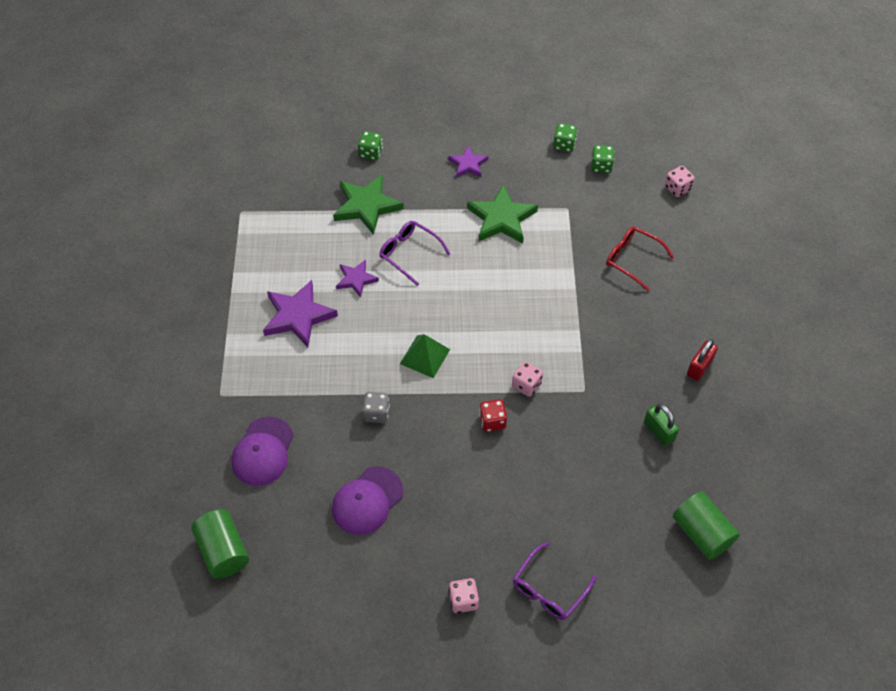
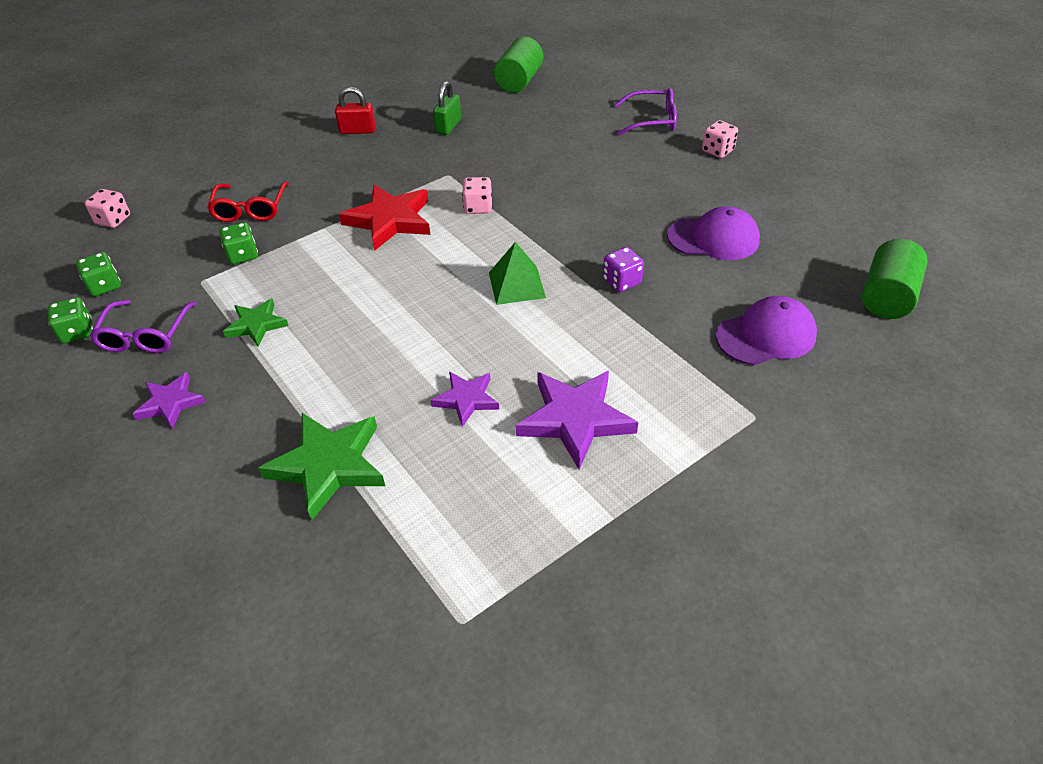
camera: 125 degrees left, 10 degrees down
(371, 153) = (208, 529): green dice -> green dice (243, 255)
(376, 413) = (621, 281): grey dice -> purple dice
(409, 254) = (381, 374): purple glasses -> purple glasses (145, 335)
(492, 421) = (541, 208): red dice -> none
(501, 218) = (256, 325): green star -> green star, size x0.59
(554, 327) = (390, 220): none -> red star

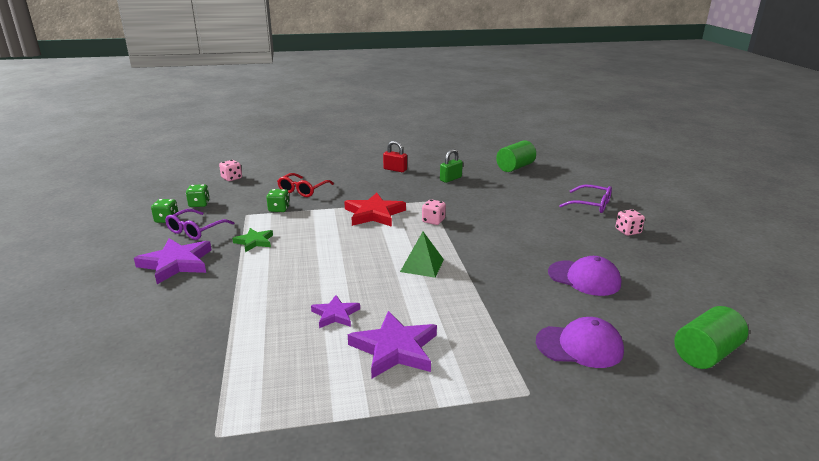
camera: 25 degrees right, 20 degrees down
(170, 403) = (176, 263): purple star -> purple star, size x1.71
(328, 465) = (224, 320): green star -> none
(621, 281) = (495, 283): purple dice -> none

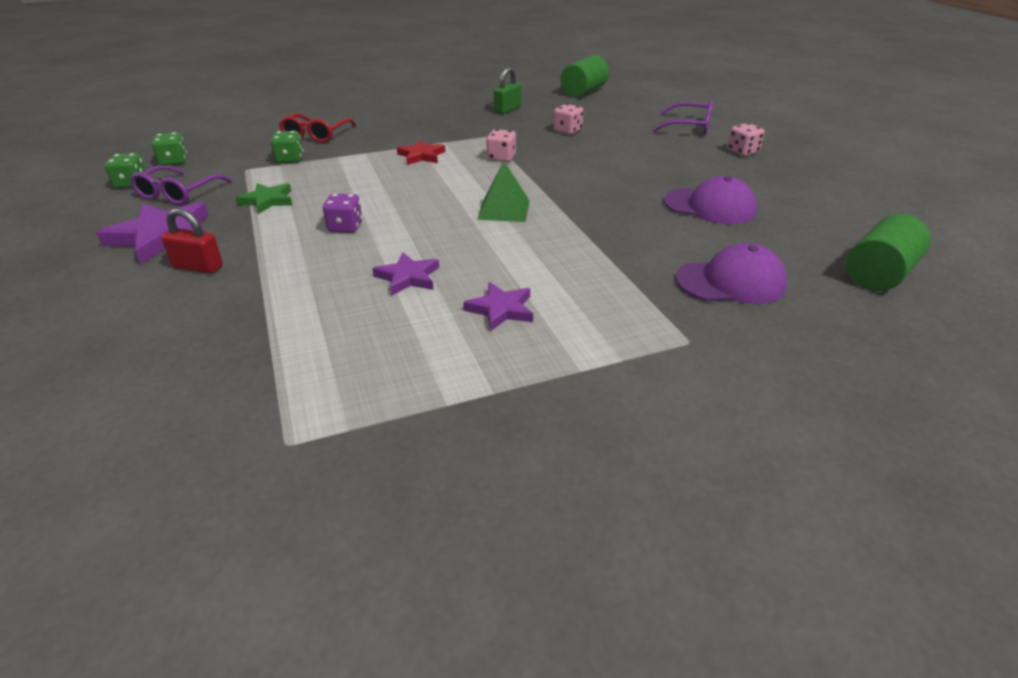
camera: 10 degrees left, 10 degrees up
(231, 178) = (211, 127): pink dice -> pink dice (567, 131)
(302, 269) = (345, 227): none -> purple dice
(374, 214) = (421, 156): red star -> red star, size x0.59
(395, 169) = (432, 103): red padlock -> red padlock (198, 267)
(395, 349) = (501, 309): purple star -> purple star, size x0.59

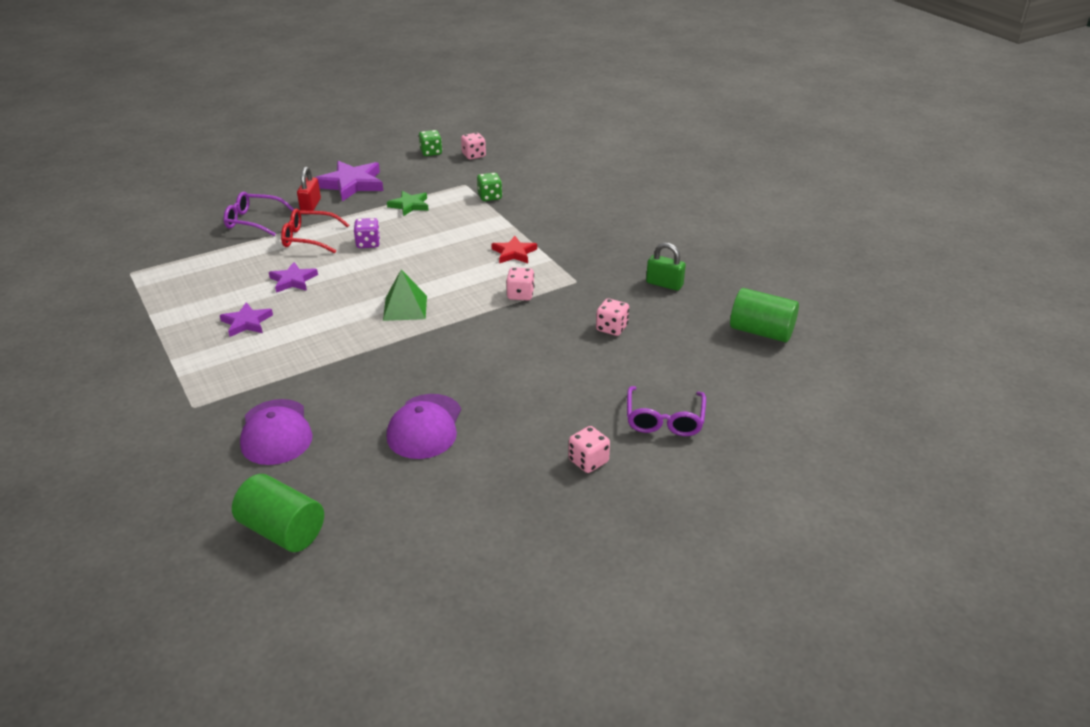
camera: 80 degrees right, 0 degrees up
(173, 161) = (473, 155): green dice -> pink dice
(179, 193) = (418, 172): purple glasses -> purple glasses (254, 221)
(316, 135) = (548, 196): red glasses -> red glasses (309, 238)

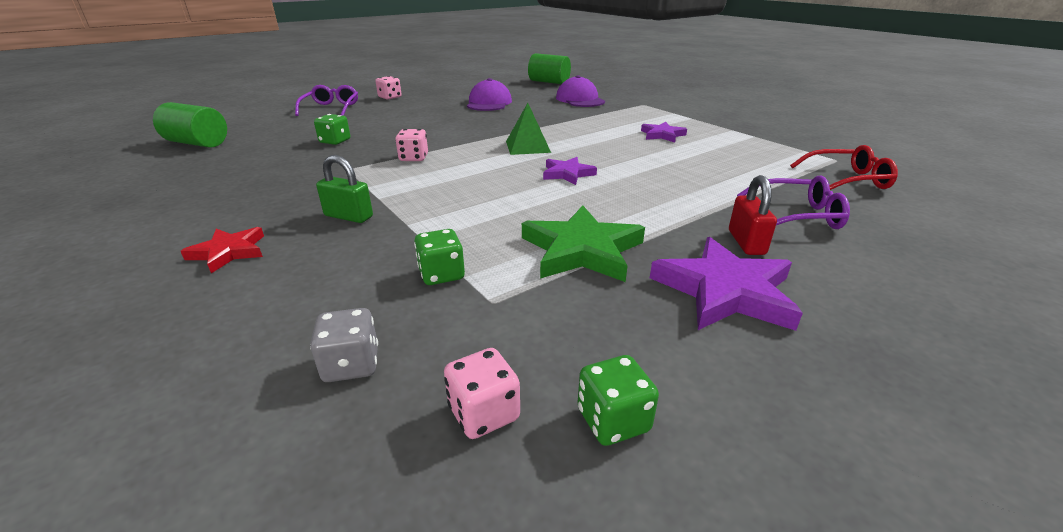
camera: 175 degrees right, 5 degrees down
(293, 280) = (657, 160): purple star -> purple star (567, 174)
(309, 238) = (688, 197): red glasses -> red glasses (846, 180)
(368, 243) = (606, 195): purple dice -> none
(409, 205) = (582, 250): green star -> green star, size x1.71
(514, 253) = (413, 192): red star -> red star (229, 252)
(523, 168) = (351, 364): none -> grey dice
(612, 328) = (335, 141): pink dice -> green dice
(664, 284) = (249, 170): green padlock -> green padlock (348, 216)

